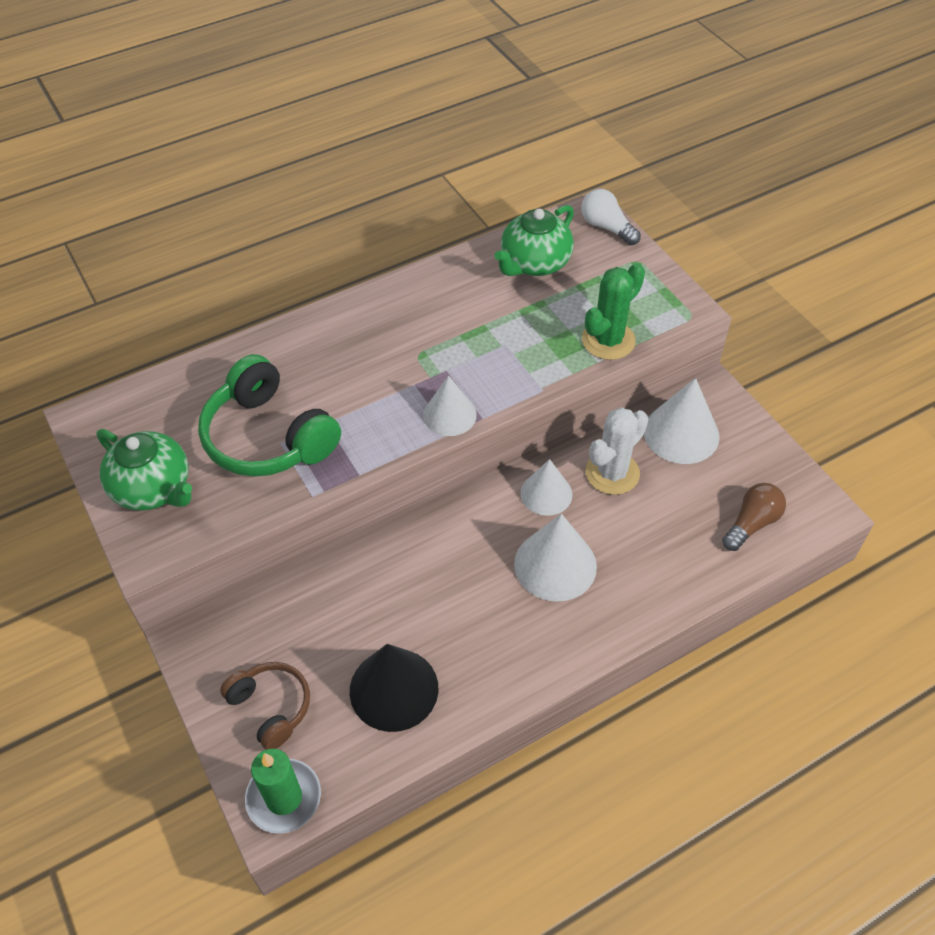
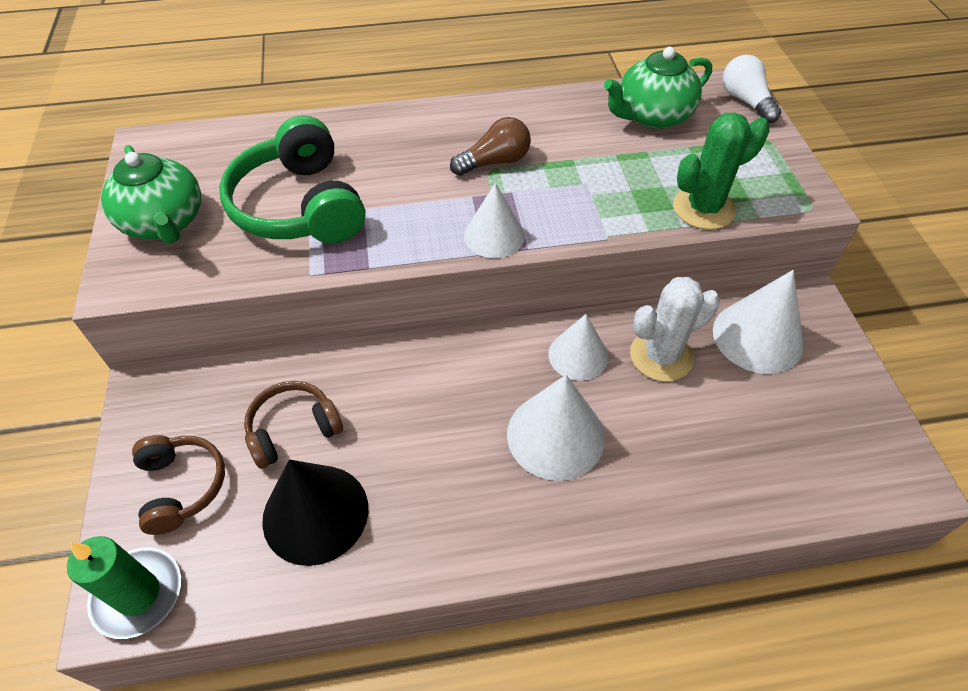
camera: 20 degrees right, 0 degrees up
(340, 631) = (293, 430): none -> brown headphones
(751, 523) = (810, 464): brown light bulb -> brown light bulb (495, 162)

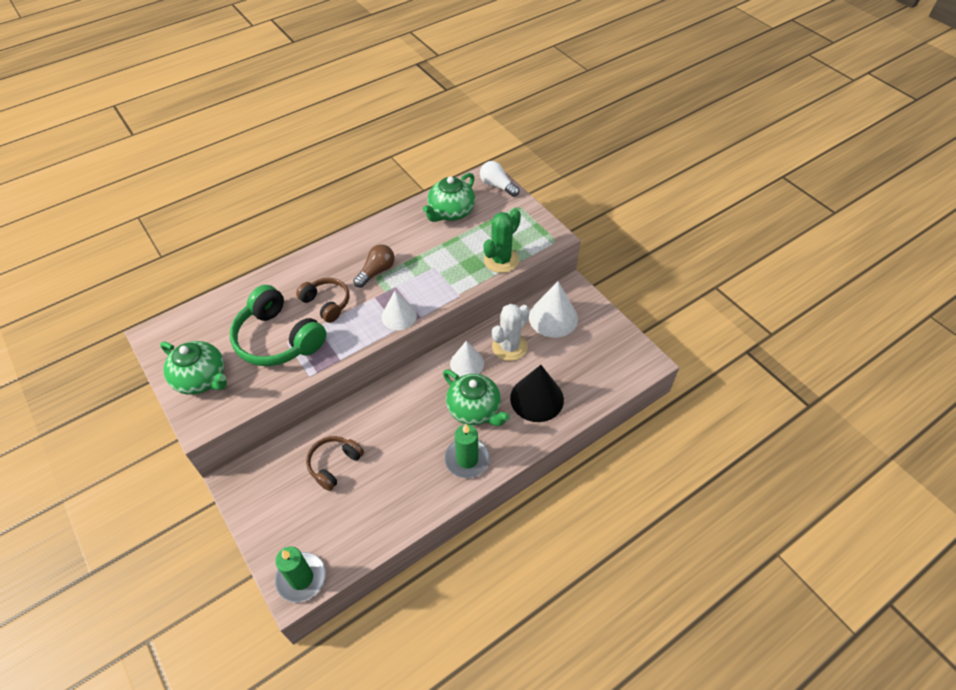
camera: 25 degrees left, 0 degrees up
(181, 486) = (290, 519): brown headphones -> brown headphones (327, 303)
(315, 513) = (371, 500): black cone -> black cone (537, 398)
(502, 515) = (467, 459): none -> green candle
(555, 435) = (474, 409): white cone -> green teapot

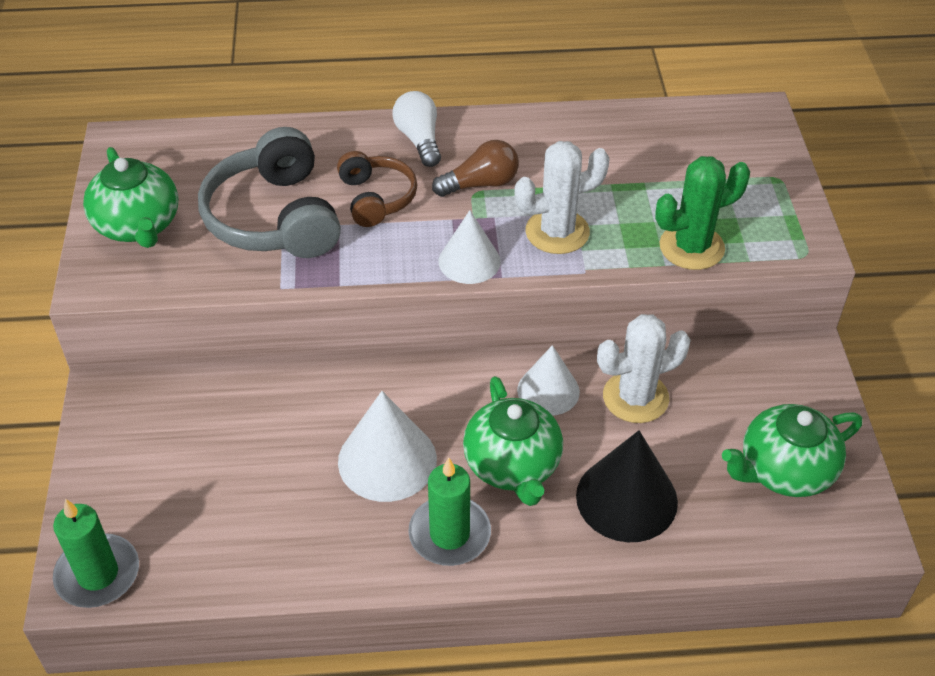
camera: 30 degrees right, 5 degrees down
(278, 339) = (274, 218): green headphones -> grey headphones
(334, 464) = (250, 440): brown headphones -> none
(432, 280) = (557, 232): none -> white cactus
(451, 212) = (658, 144): green teapot -> green teapot (784, 470)
(497, 186) = (765, 133): white light bulb -> white light bulb (419, 140)
(553, 317) = (742, 386): white cone -> white cone (387, 460)

